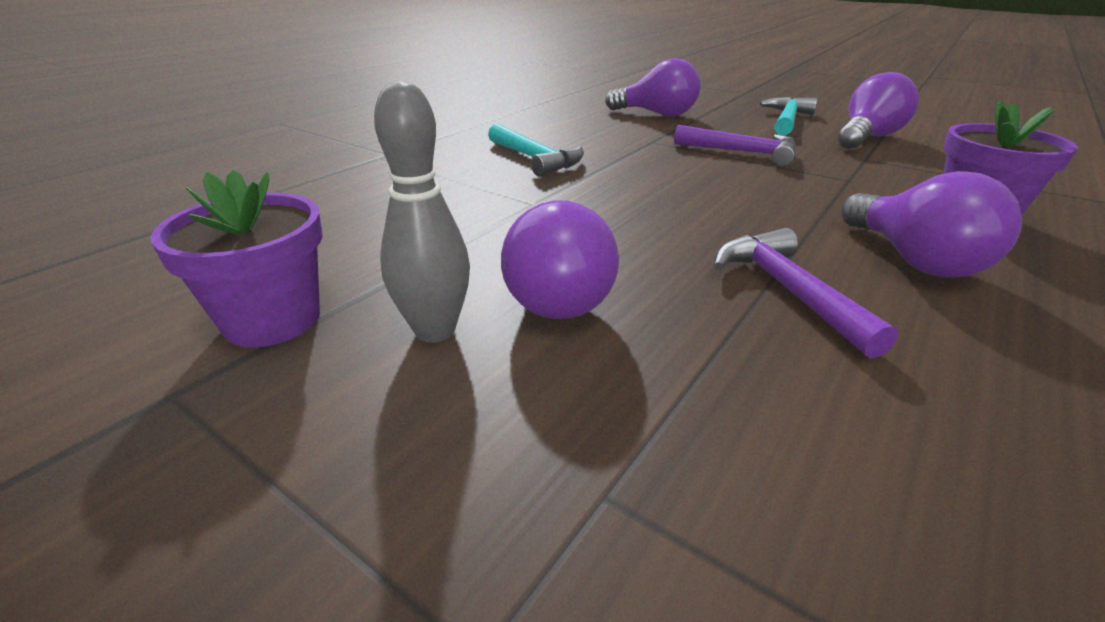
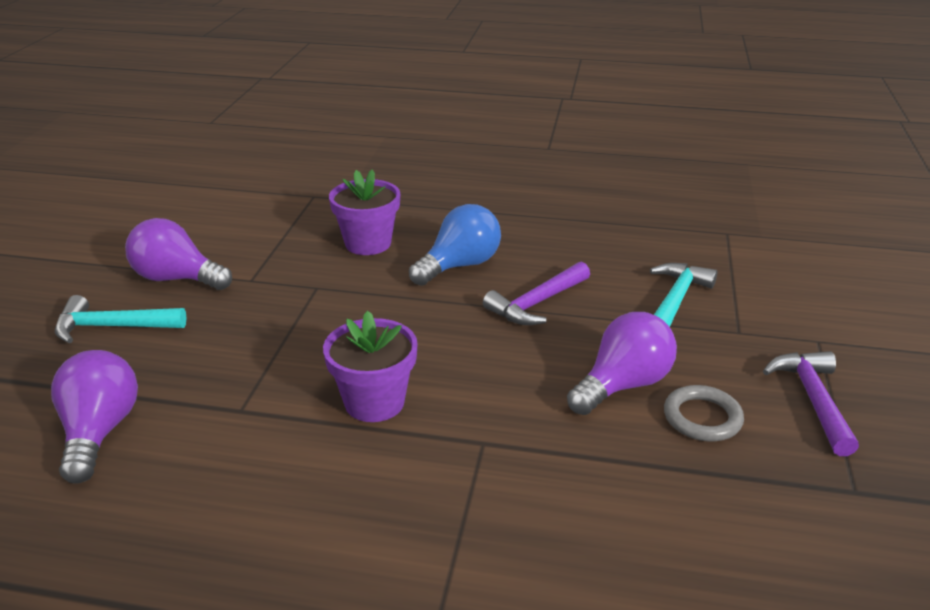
camera: 115 degrees left, 0 degrees up
(272, 320) = (770, 497): purple flower pot -> purple flower pot (374, 402)
(435, 330) = (702, 418): grey bowling pin -> grey ring
(535, 159) = (355, 486): turquoise hammer -> turquoise hammer (676, 299)
(742, 152) = (260, 344): purple hammer -> purple hammer (813, 400)
(914, 260) = (460, 266): purple light bulb -> blue light bulb

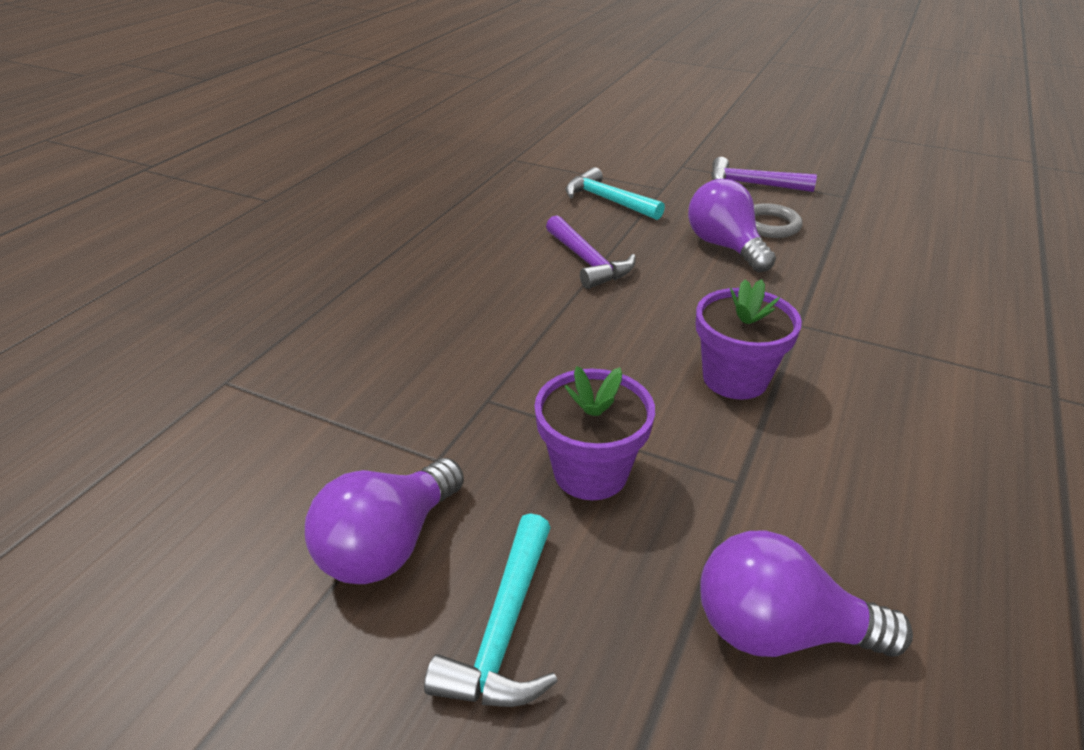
camera: 75 degrees left, 5 degrees up
(368, 243) = (402, 348): purple flower pot -> purple flower pot (590, 472)
(460, 266) = (494, 292): blue light bulb -> none

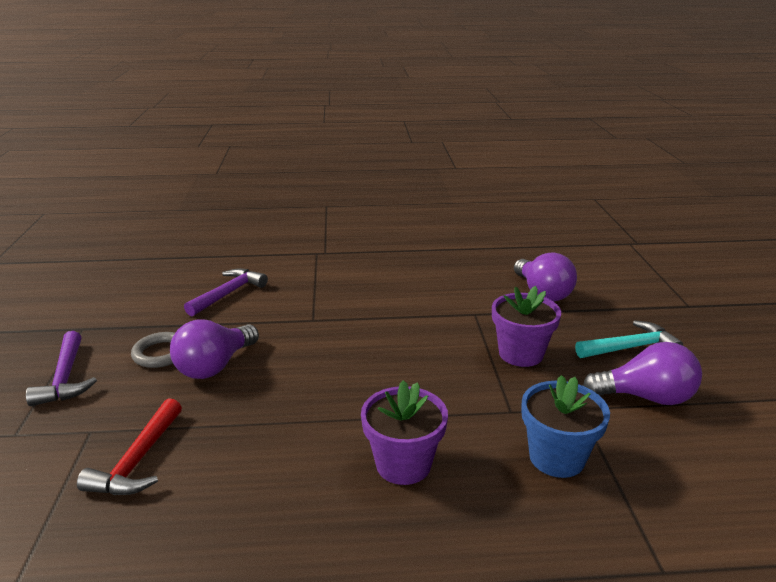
camera: 120 degrees left, 10 degrees down
(391, 394) = (556, 457): none -> blue flower pot
(588, 262) = (288, 430): purple hammer -> purple hammer (228, 294)
(608, 200) = (138, 461): turquoise hammer -> red hammer
(735, 378) = (393, 330): purple flower pot -> purple flower pot (403, 464)

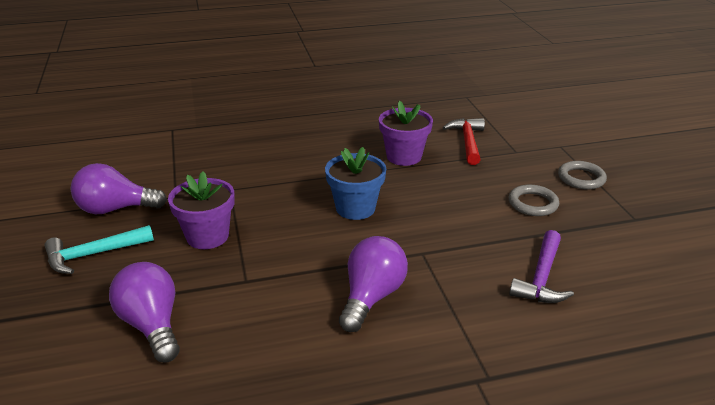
camera: 170 degrees right, 5 degrees up
(65, 378) = (581, 178): purple hammer -> grey ring
(214, 366) = (476, 198): purple light bulb -> purple light bulb (372, 297)
(403, 464) = (305, 154): purple flower pot -> purple flower pot (404, 156)
(556, 457) = (206, 166): blue flower pot -> blue flower pot (355, 208)

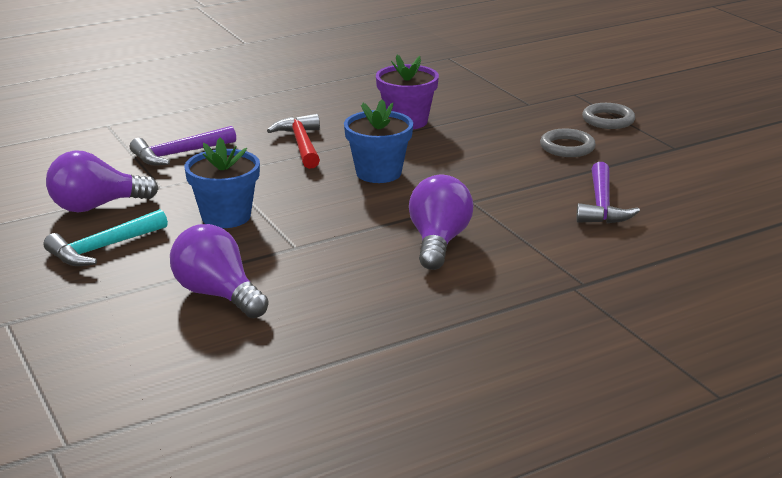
camera: 15 degrees left, 5 degrees down
(207, 165) = (179, 154): none -> purple hammer
(207, 236) = (226, 216): purple flower pot -> blue flower pot
(467, 142) = (471, 100): red hammer -> red hammer (301, 144)

